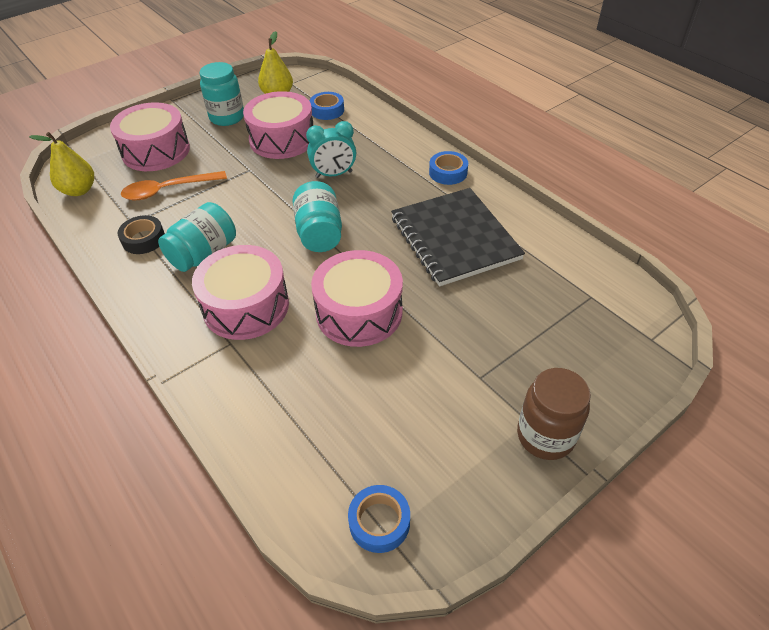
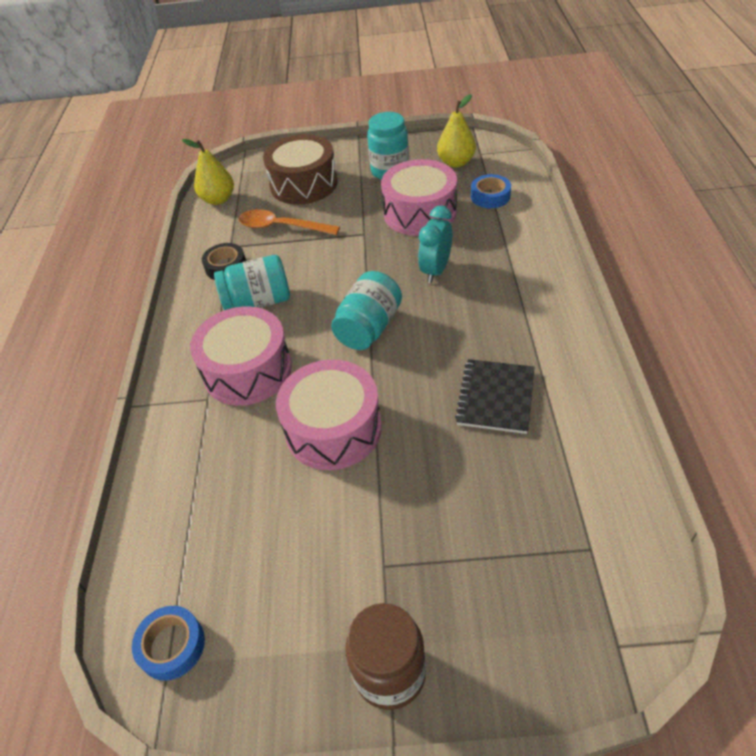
camera: 40 degrees right, 0 degrees up
(156, 151) = (304, 184): pink drum -> brown drum
(334, 174) = (436, 270): turquoise clock -> turquoise clock turned 90 degrees clockwise
(448, 172) = (556, 318): blue tape -> none
(455, 238) = (496, 397): black notebook -> black notebook, size x0.61

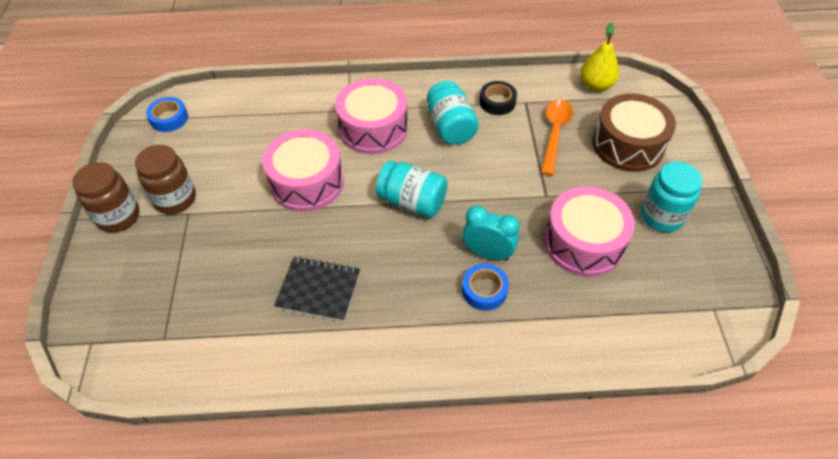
camera: 85 degrees right, 5 degrees up
(356, 590) = (175, 199): none -> brown jar
(456, 163) = (688, 281): yellow pear -> none
(490, 196) = (620, 311): blue tape -> blue tape (484, 290)

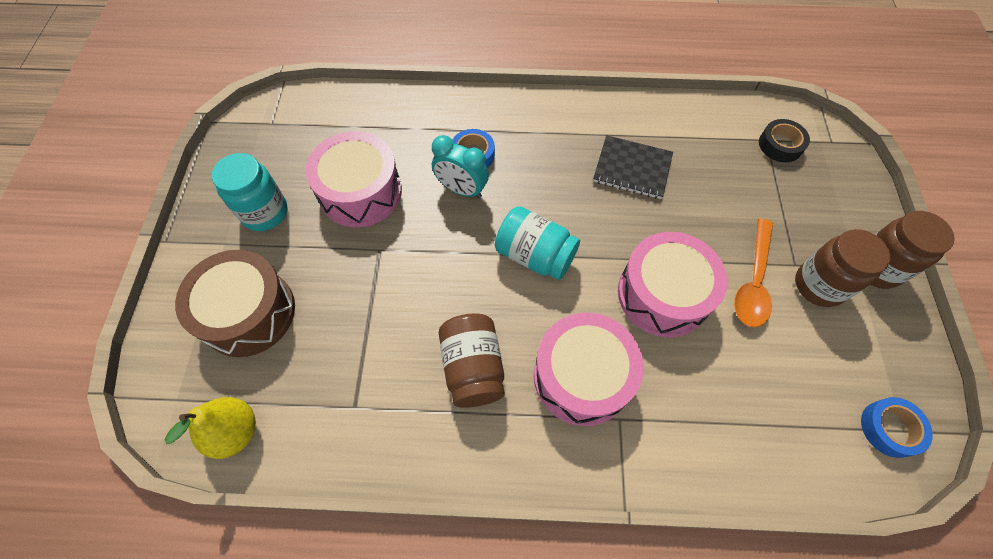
camera: 175 degrees left, 10 degrees up
(451, 127) = (473, 368): turquoise jar -> brown jar
(497, 102) = (396, 411): black tape -> black tape (780, 145)
(555, 133) = (334, 342): orange spoon -> orange spoon (753, 282)

